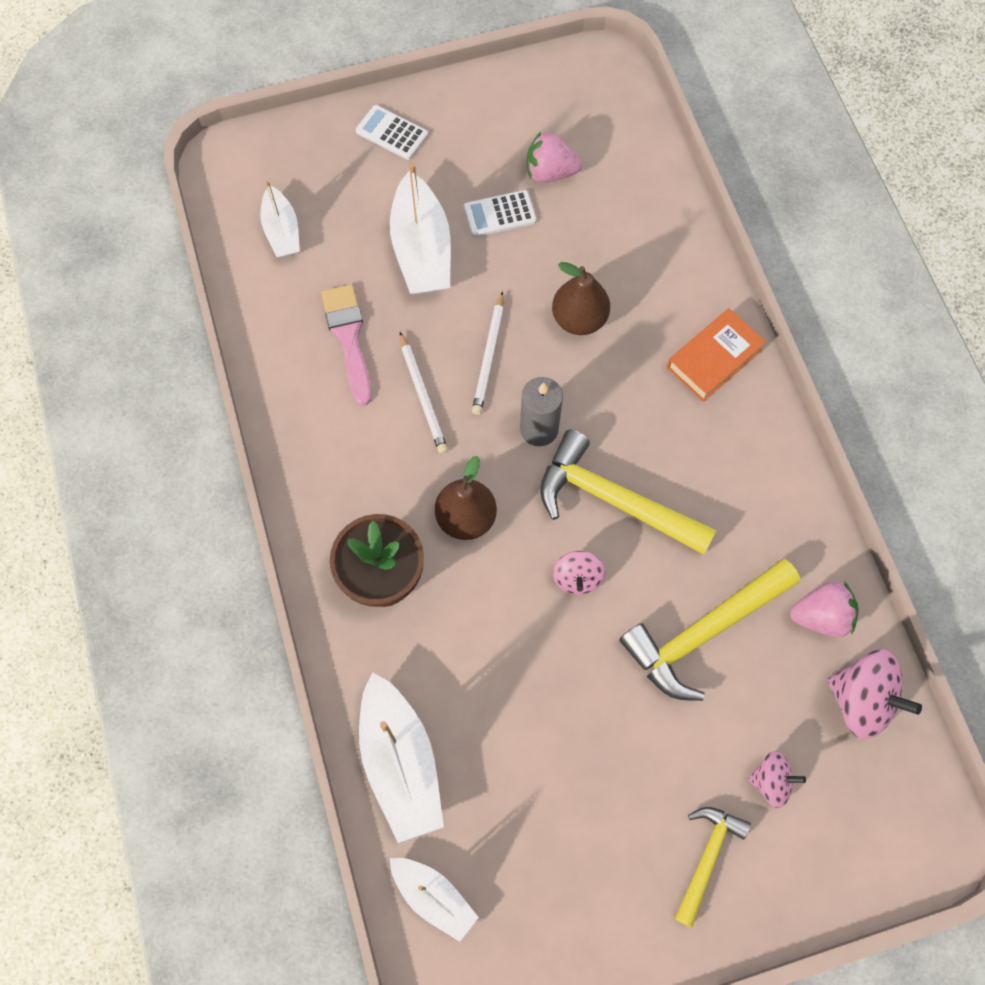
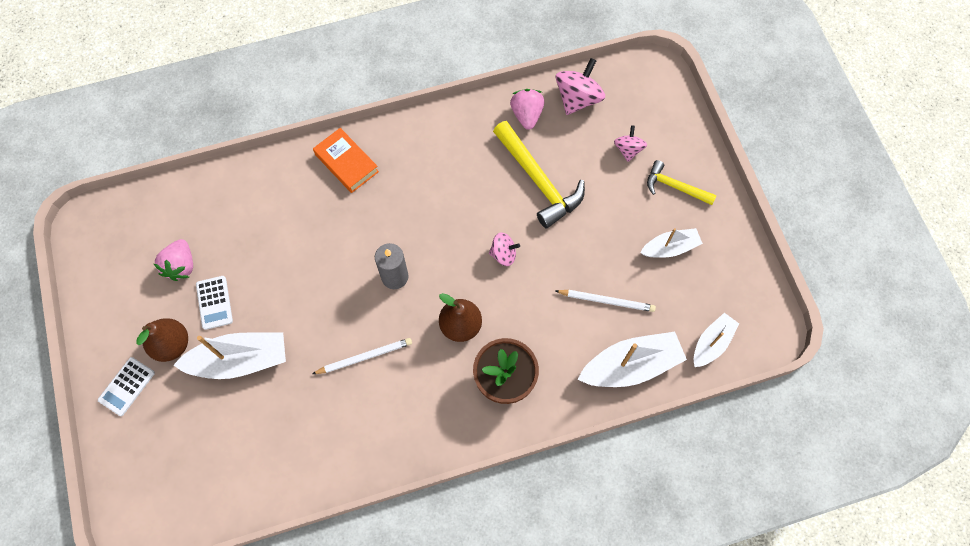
camera: 90 degrees left, 0 degrees up
(282, 231) = (211, 472): white boat -> white boat (670, 248)
(349, 338) = (313, 413): pink brush -> none
(489, 356) = (335, 310): white pencil -> white pencil (606, 301)
(579, 319) = (309, 248): brown pear -> brown pear (172, 345)
(614, 500) = (449, 230): yellow hammer -> none

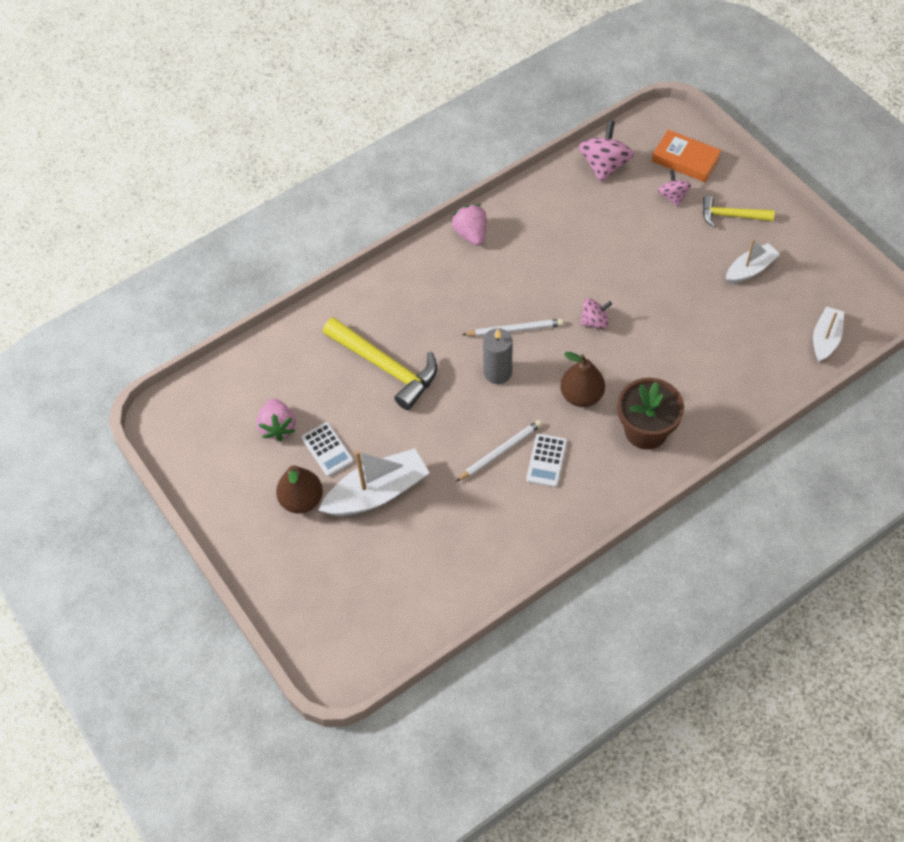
camera: 15 degrees left, 10 degrees down
(127, 386) = (273, 551): white calculator -> white calculator (546, 460)
(346, 163) = (403, 286): orange book -> orange book (685, 160)
(526, 115) = (561, 194): pink strawberry -> pink strawberry (471, 234)
(538, 180) = (599, 248): yellow hammer -> yellow hammer (385, 367)
(606, 301) = (711, 332): white pencil -> white pencil (514, 329)
(630, 366) = (759, 381): white boat -> none

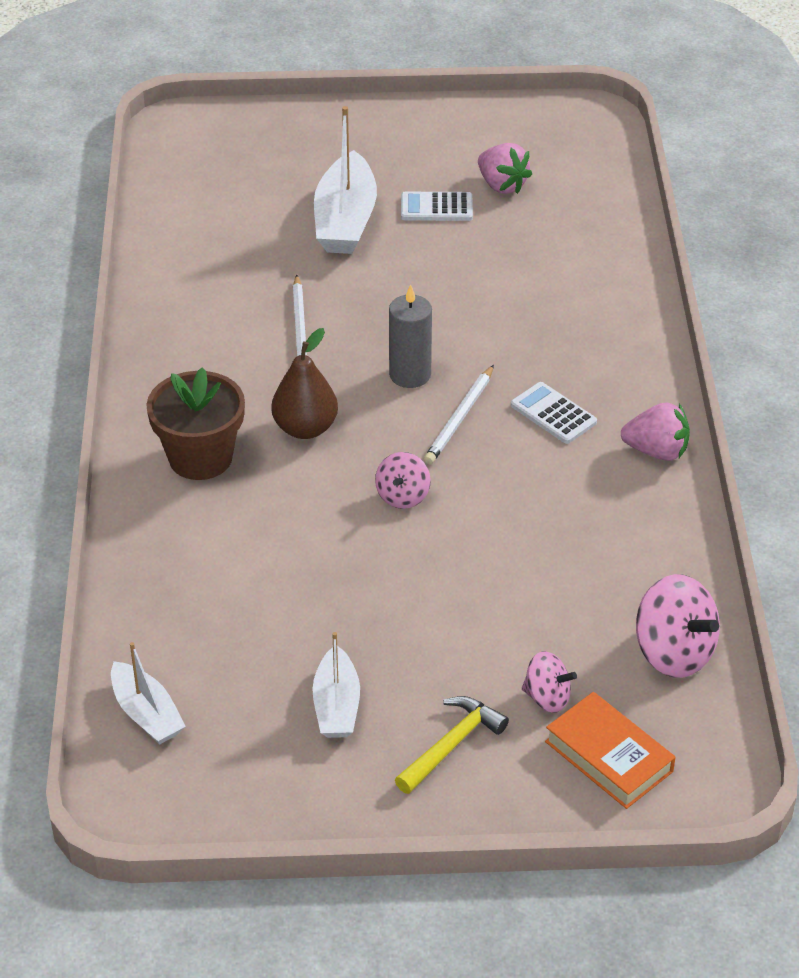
camera: 120 degrees right, 15 degrees down
(278, 427) = (502, 185): pink strawberry -> pink strawberry turned 150 degrees counterclockwise
(302, 500) = (391, 169): brown pear -> none
(385, 367) = (507, 291): yellow hammer -> none
(546, 460) = (250, 357): white calculator -> white calculator (553, 414)
(685, 160) = (608, 756): orange book -> orange book turned 75 degrees clockwise

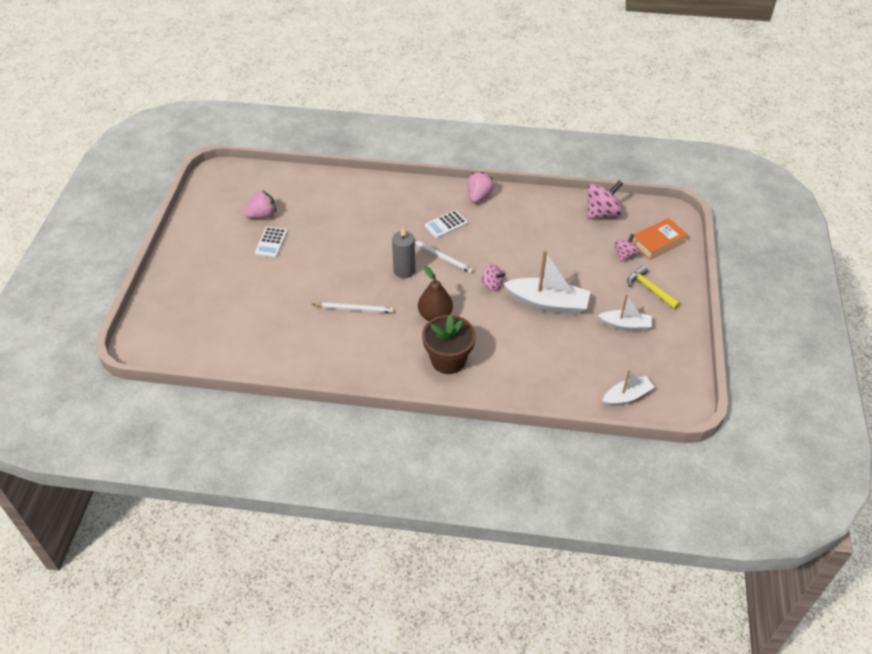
camera: 80 degrees left, 5 degrees up
(345, 220) = (267, 280): white boat -> white boat (547, 303)

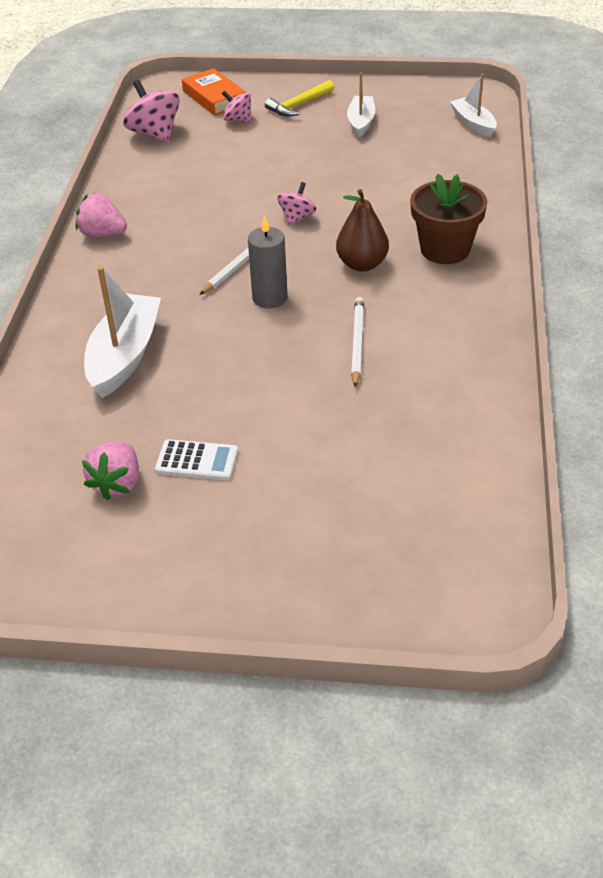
camera: 90 degrees left, 5 degrees down
(262, 215) = (117, 484): pink strawberry -> pink strawberry turned 135 degrees counterclockwise
(446, 225) = (166, 262): white calculator -> none
(547, 303) = (328, 174): white boat -> white boat (124, 356)

